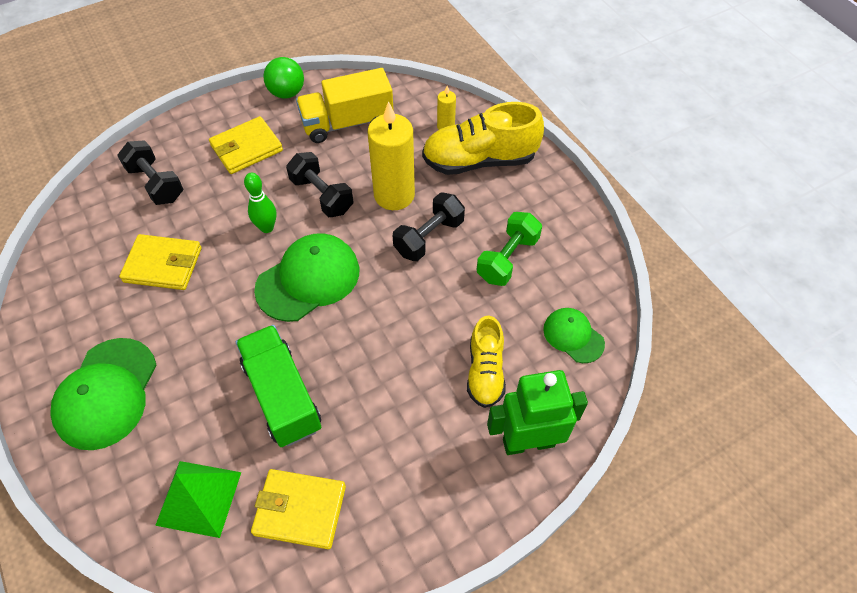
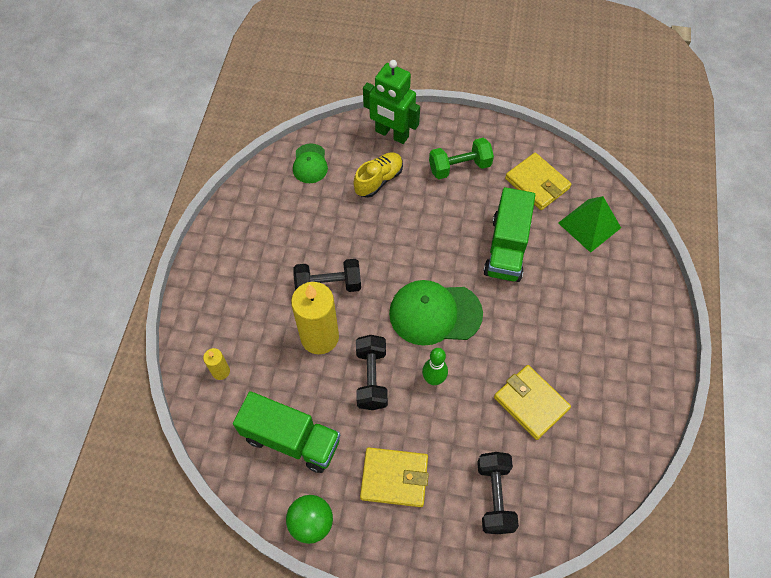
camera: 140 degrees left, 5 degrees up
(106, 393) = (617, 326): green cap -> none
(347, 123) = (291, 439): yellow truck -> green truck
(479, 161) = (231, 319): yellow shoe -> none
(507, 259) = (295, 233): green dumbbell -> green dumbbell (459, 167)

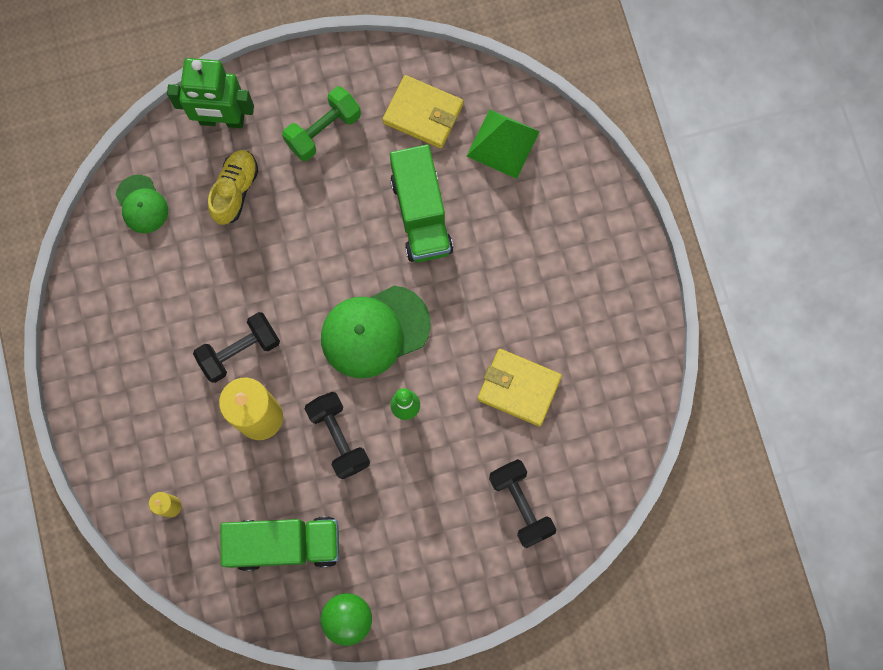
camera: 25 degrees left, 15 degrees up
(394, 478) = (411, 533): yellow wallet -> none

